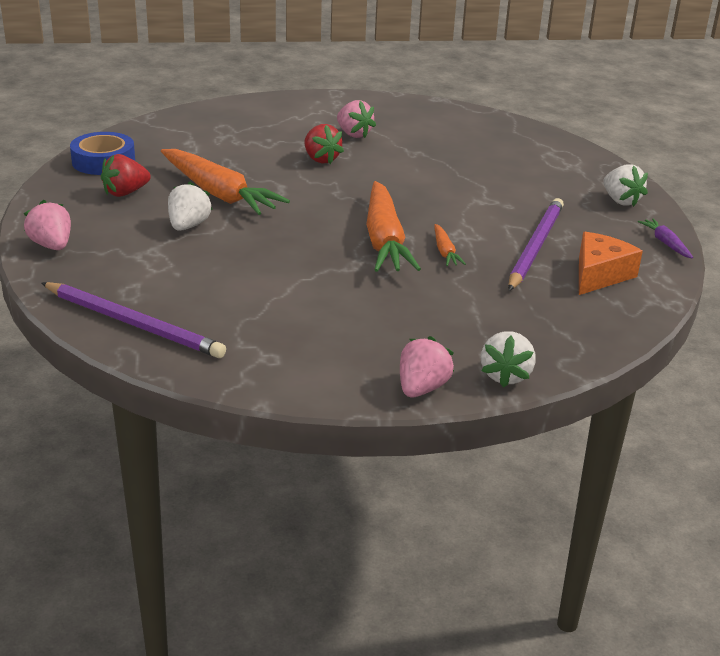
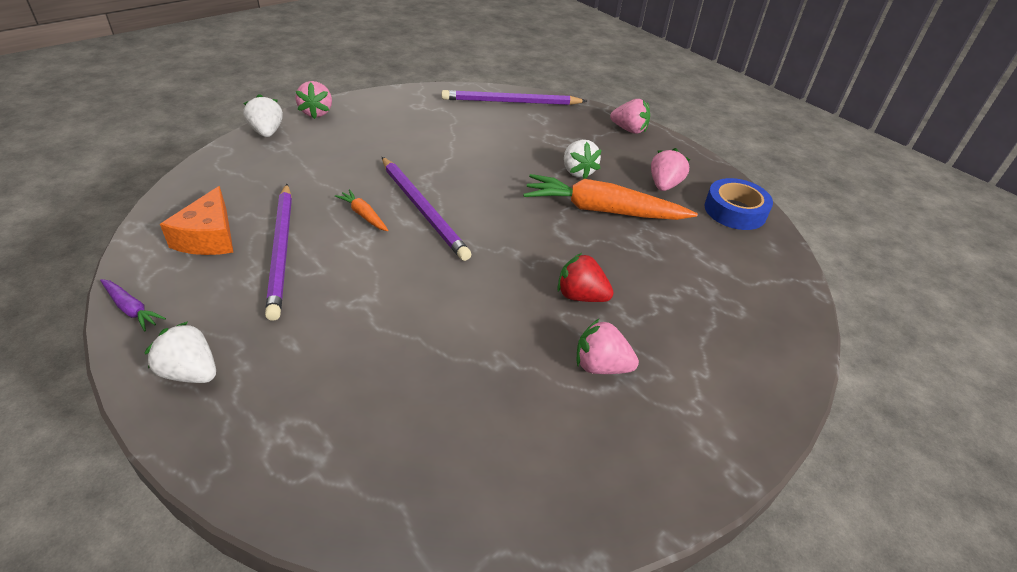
camera: 145 degrees right, 10 degrees up
(125, 193) = (664, 185): red strawberry -> pink strawberry
(384, 240) = (423, 209): orange carrot -> purple pencil

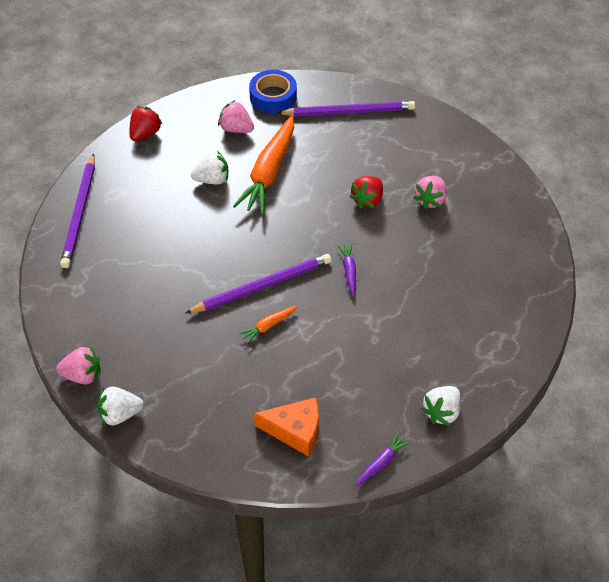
camera: 80 degrees left, 10 degrees up
(281, 251) = (314, 377): purple pencil -> purple pencil (349, 112)
(450, 279) = (349, 271): none -> purple carrot
(629, 130) = (145, 134): pink strawberry -> red strawberry

